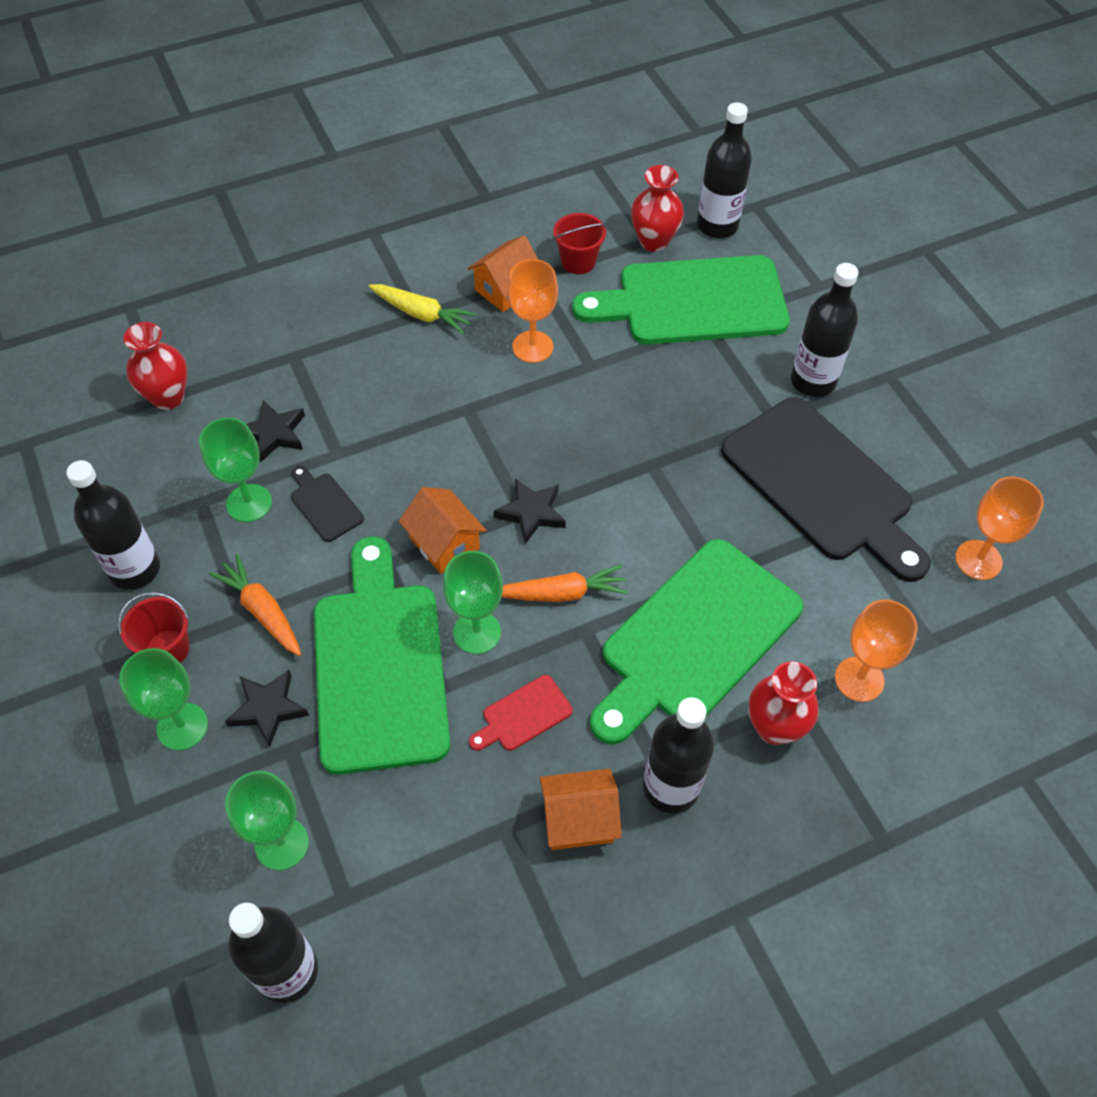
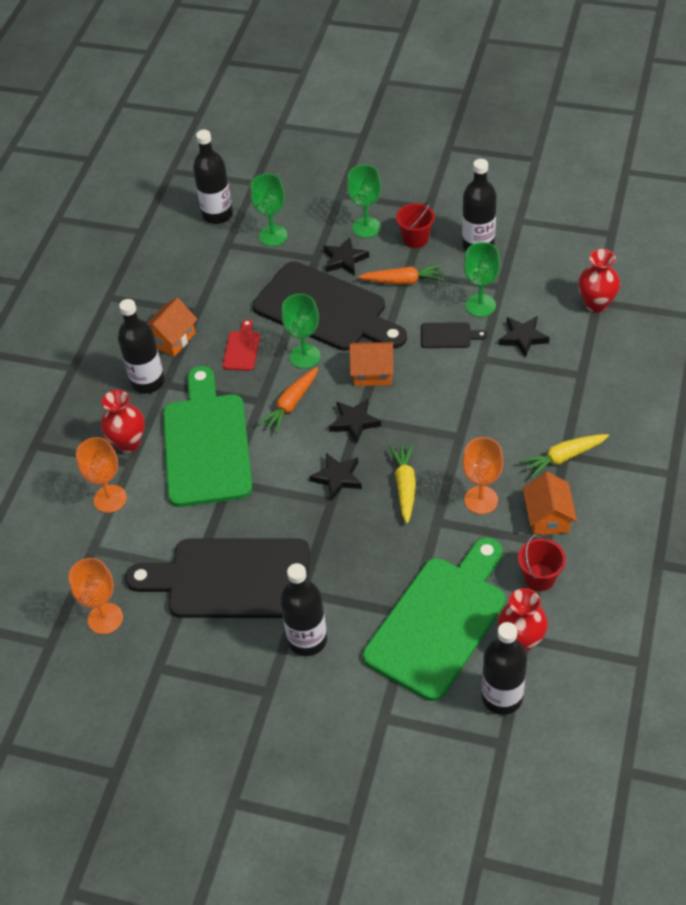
camera: 135 degrees right, 5 degrees down
(379, 666) = (325, 309): green cutting board -> black cutting board
(573, 415) = (405, 486): none -> yellow carrot
(618, 478) = (337, 478): none -> black star

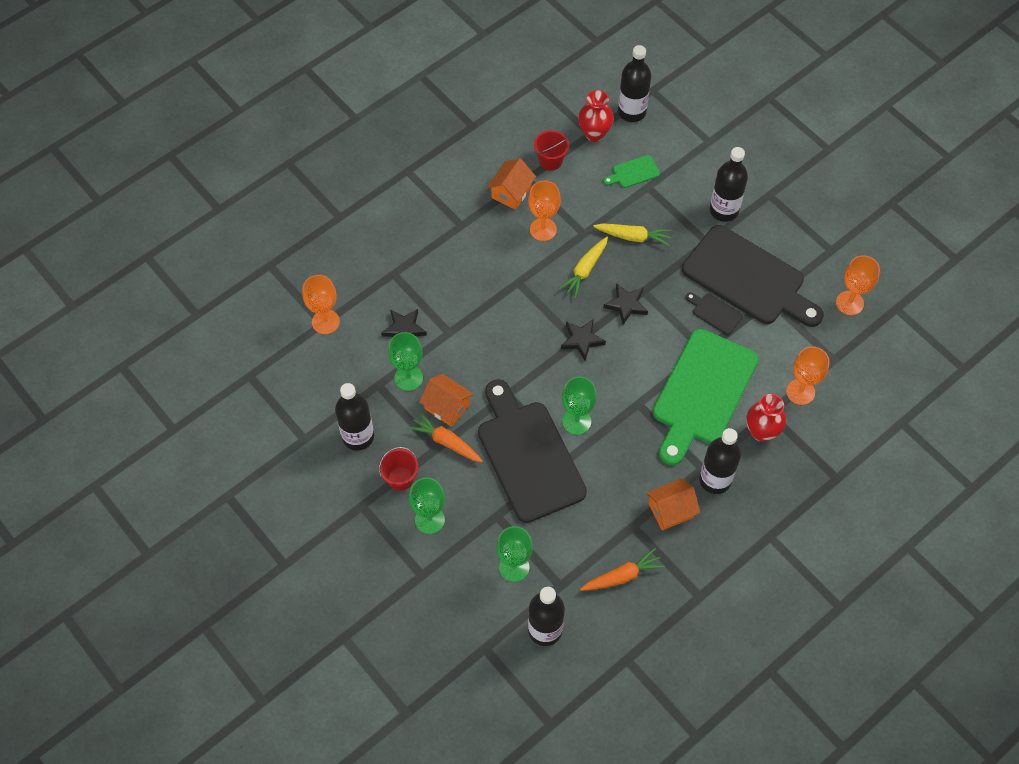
camera: 150 degrees left, 10 degrees up
(242, 348) = (620, 462): red cutting board -> none
(291, 404) = (617, 385): orange carrot -> orange carrot (622, 576)
(344, 259) = (474, 497): black star -> none
(372, 373) = (537, 372): orange house -> orange house (447, 406)
(439, 621) = (633, 172): green cutting board -> green cutting board, size x0.41
(449, 335) = (455, 367): black cutting board -> black cutting board (715, 312)
(563, 457) = (464, 223): yellow carrot -> yellow carrot (633, 237)
(596, 304) = (325, 322): red vase -> orange goblet

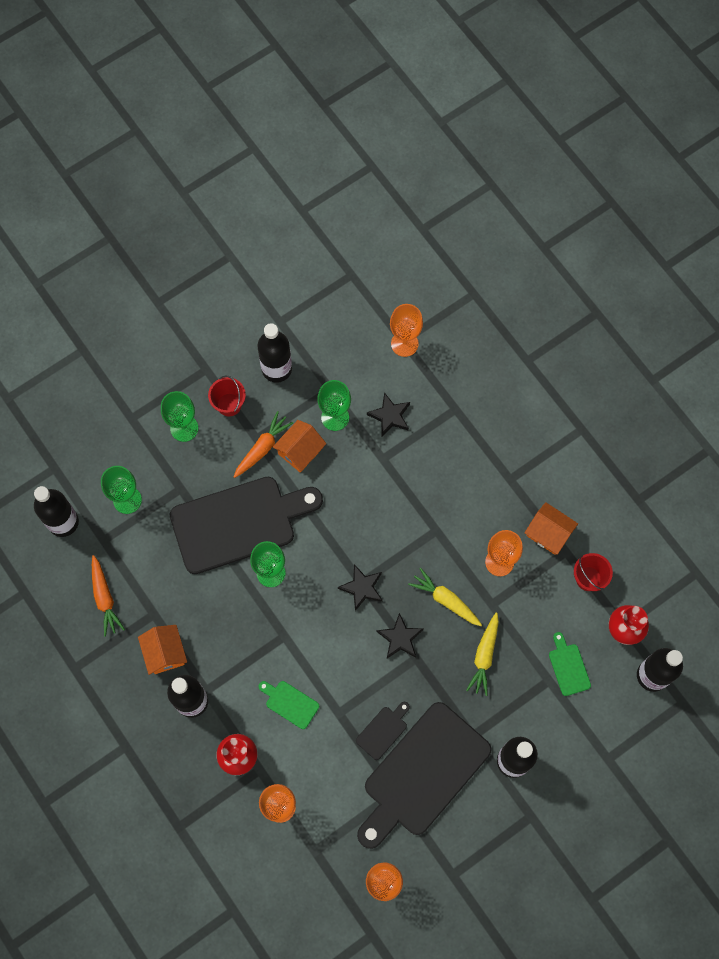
camera: 95 degrees right, 10 degrees up
(702, 392) = (290, 703): green cutting board -> green cutting board, size x0.41

